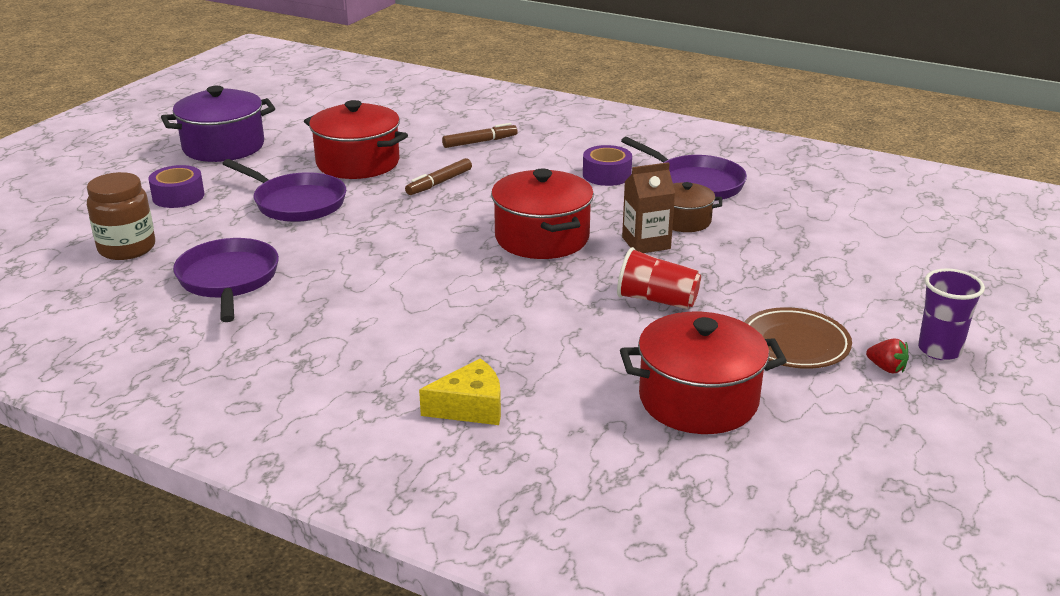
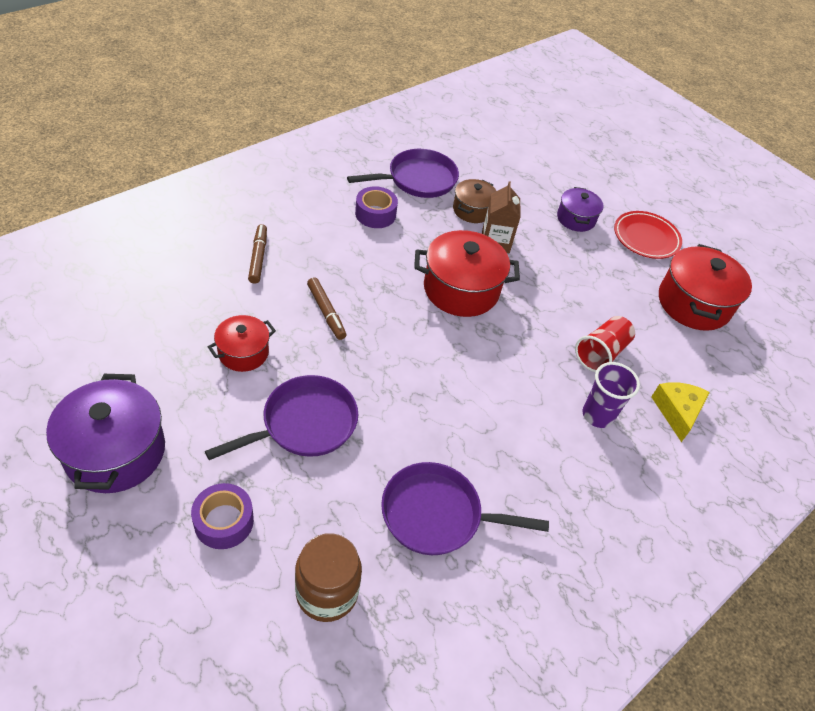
camera: 75 degrees left, 20 degrees up
(358, 163) = (243, 353): red pot -> red pot, size x0.58
(656, 300) = (575, 270): red cup -> red cup (601, 353)
(762, 286) = (576, 219): none -> purple pot
(794, 344) = (646, 238): brown plate -> red plate
(886, 368) = (680, 217): red strawberry -> none
(939, 350) = (668, 190): purple cup -> purple cup (597, 415)

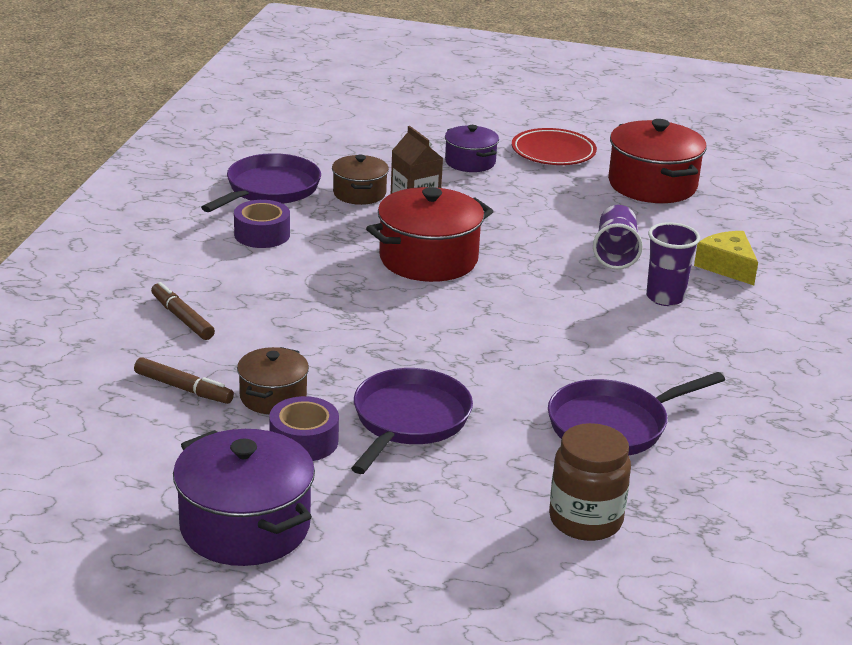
camera: 30 degrees left, 20 degrees down
(224, 521) = (427, 521): purple tape -> purple tape (304, 441)
(243, 353) = (273, 397): red pot -> brown pot
(326, 312) = (315, 331): brown marker -> brown marker (183, 388)
(601, 353) = (615, 253): red cup -> purple cup

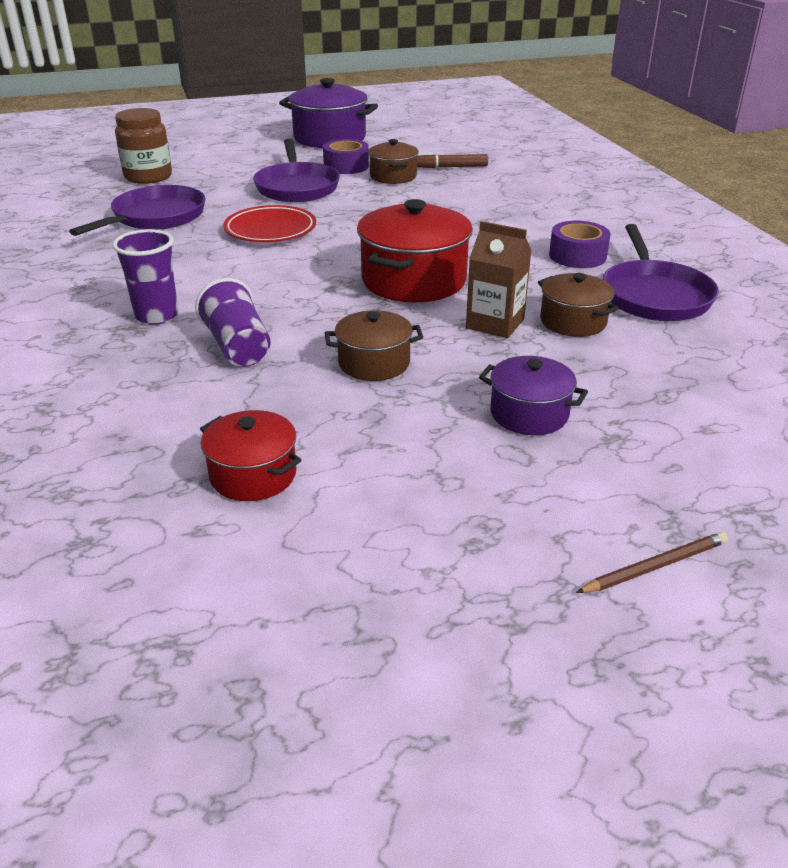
camera: 150 degrees right, 5 degrees up
(182, 318) = (517, 193): brown marker -> none
(496, 106) = (655, 566): none -> brown pencil
(530, 213) = (374, 363): none -> brown pot
(553, 152) = (447, 483): red plate -> red plate (270, 230)
(652, 185) = (253, 475): red pot -> red pot, size x0.58
(727, 266) = (96, 373): yellow cheese -> none

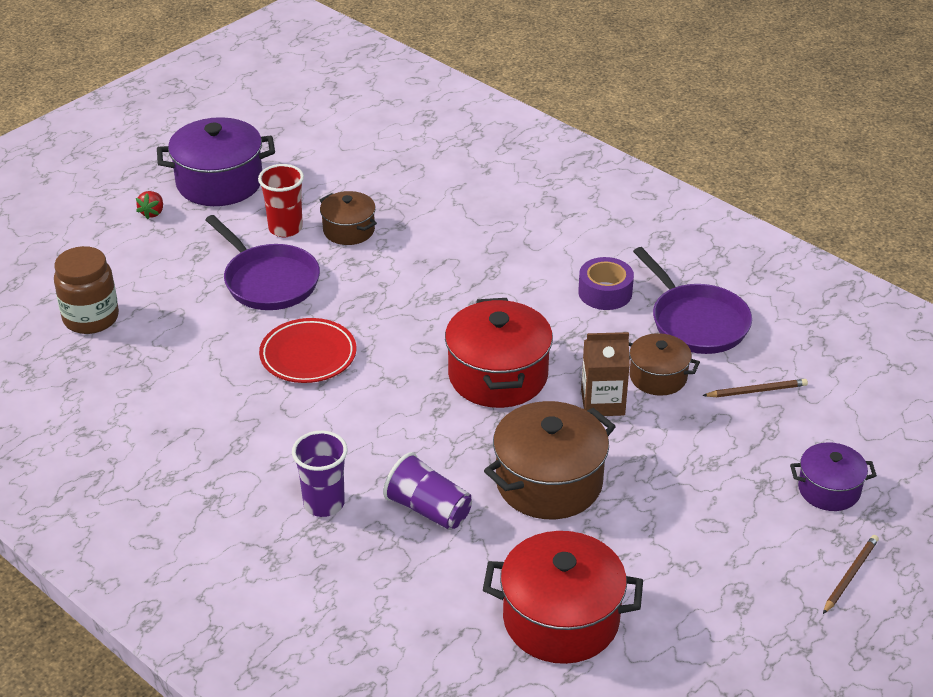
camera: 30 degrees left, 5 degrees up
(155, 217) = (174, 379): purple pan -> none
(253, 475) = (561, 619): red pot -> red pot, size x1.73
(264, 141) = (152, 213): none -> red strawberry
(346, 166) = (285, 228): purple tape -> red cup
(374, 363) = (549, 482): brown pot -> brown pot, size x1.73
(450, 167) = (391, 196): brown marker -> none
(529, 414) = (695, 486): purple pot -> purple pot (829, 489)
(677, 360) = (756, 391): none -> brown pencil

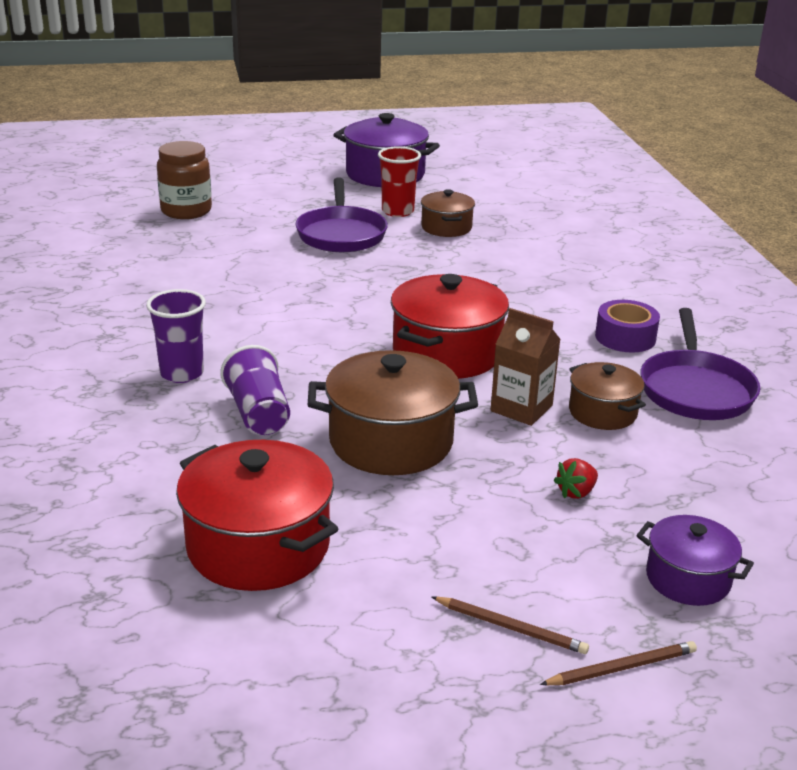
camera: 35 degrees right, 10 degrees down
(152, 213) = (313, 174): red strawberry -> red strawberry (576, 492)
(308, 355) = (307, 284): red plate -> none
(756, 391) = (700, 464): brown pencil -> brown pencil (511, 627)

